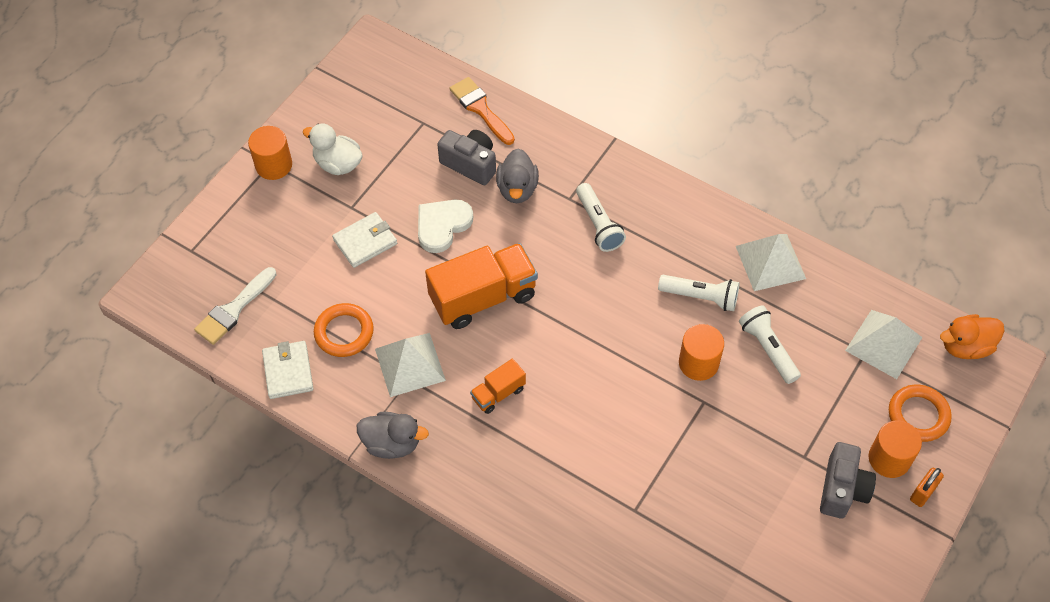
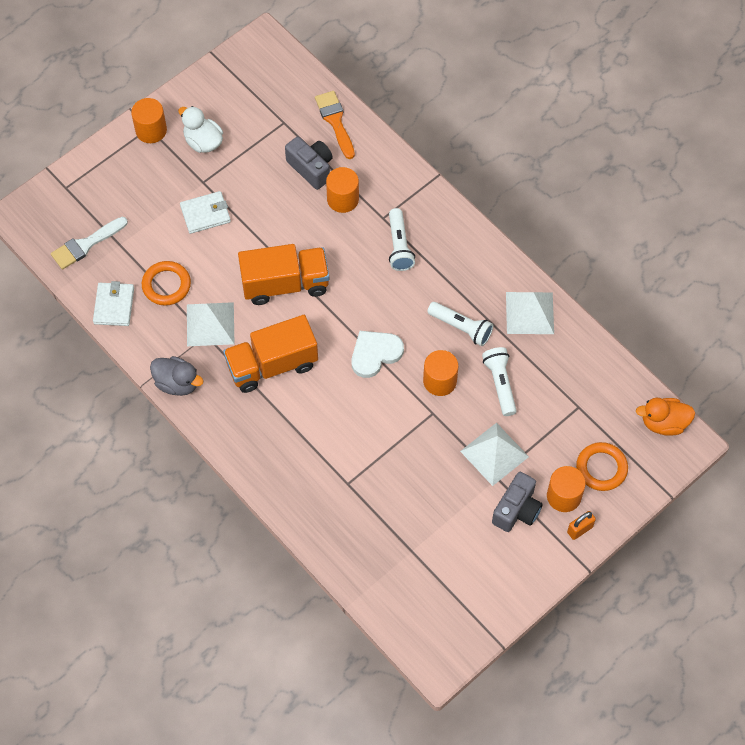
camera: 15 degrees right, 5 degrees up
(442, 225) = (271, 215): white heart -> white heart (375, 354)
(498, 393) = (272, 365): orange truck -> orange truck, size x2.00
(517, 189) = (343, 199): grey duck -> orange cylinder
(883, 343) = (596, 403): white pyramid -> white pyramid (494, 453)

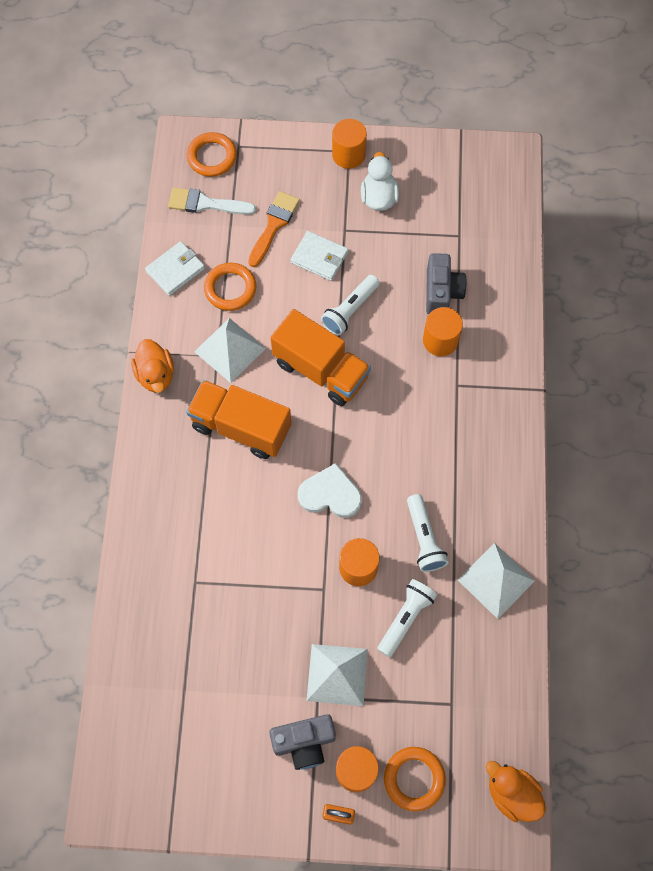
camera: 45 degrees right, 5 degrees up
(54, 210) = (212, 157): none -> orange ring
(177, 383) = (156, 375): grey duck -> orange duck
(335, 121) = (502, 270): orange brush -> orange brush (274, 225)
(399, 246) = (445, 421): white flashlight -> white flashlight (350, 310)

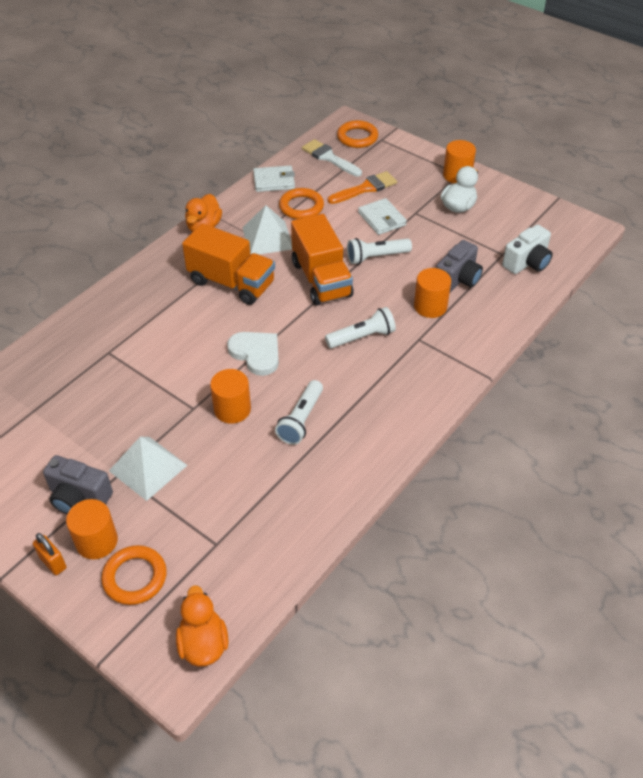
camera: 35 degrees right, 20 degrees down
(241, 427) = (231, 283): orange truck -> orange truck turned 150 degrees clockwise
(405, 618) = (236, 463): white flashlight -> white flashlight (362, 337)
(487, 233) = (527, 262): none -> white camera
(496, 580) = (334, 480): white pyramid -> none

